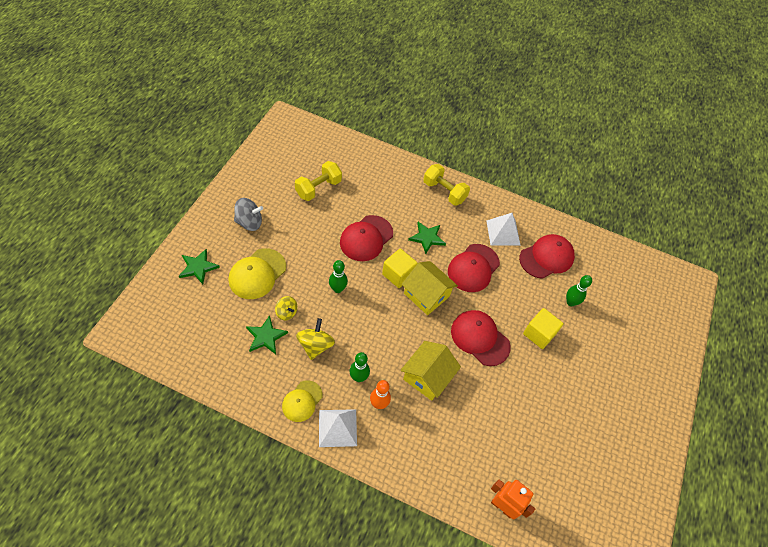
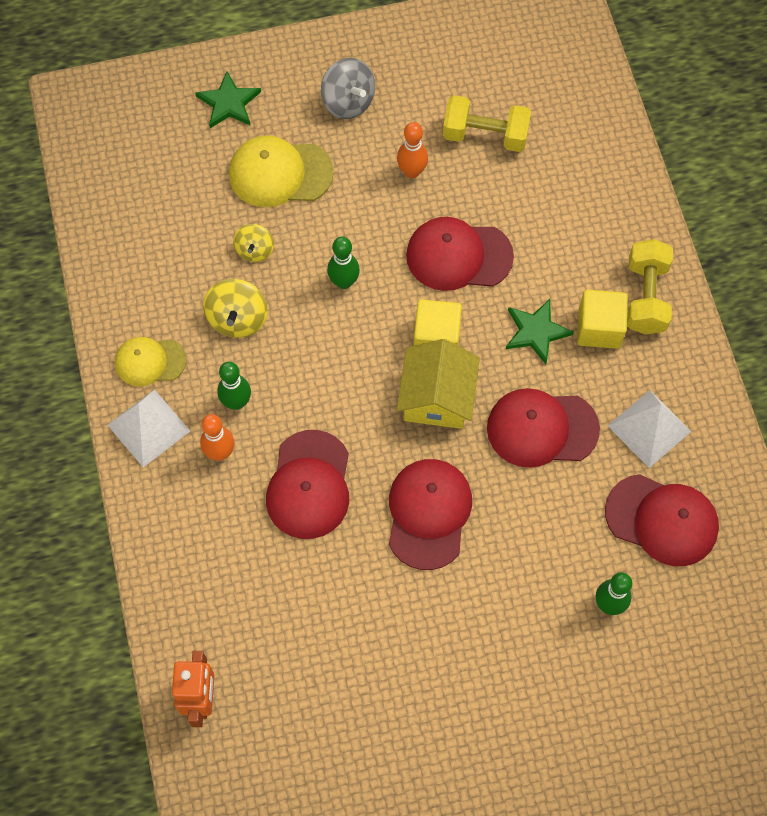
camera: 60 degrees right, 10 degrees up
(266, 336) = (200, 254): green star -> none
(309, 225) = (412, 171): none -> orange bowling pin
(315, 345) = (237, 319): yellow spinning top -> yellow spinning top turned 120 degrees clockwise
(427, 376) = (309, 485): yellow house -> red cap
(539, 334) = (509, 591): yellow cube -> yellow cube (599, 328)

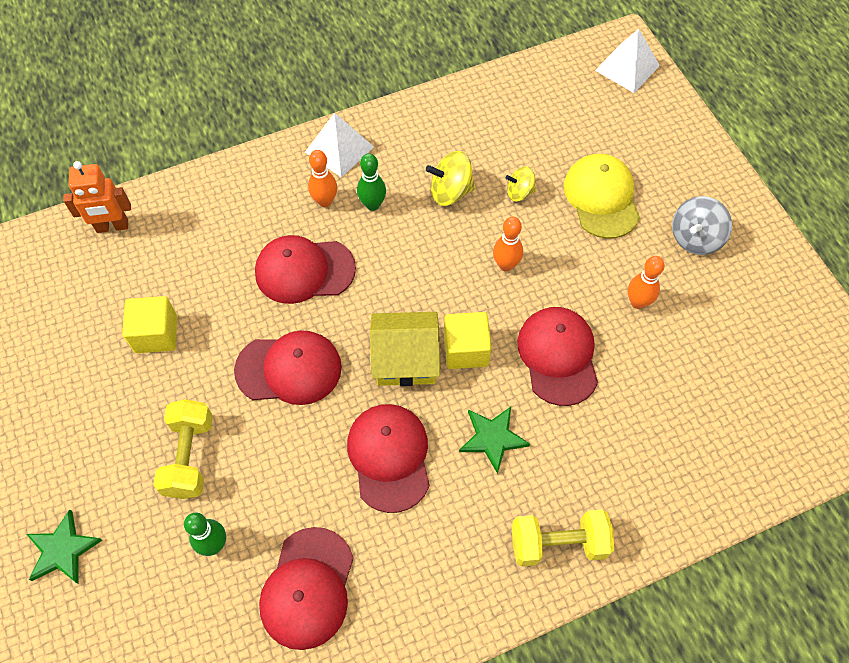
camera: 80 degrees right, 5 degrees down
(150, 361) = (398, 139): yellow cap -> none
(229, 103) = (660, 148): green star -> green star (63, 550)
(344, 282) = (506, 265): green bowling pin -> orange bowling pin
(485, 135) = (700, 361): yellow dumbbell -> yellow dumbbell (189, 456)
(599, 328) = (510, 499): yellow cube -> yellow cube (156, 334)
(649, 428) = (407, 564): white pyramid -> white pyramid (627, 68)

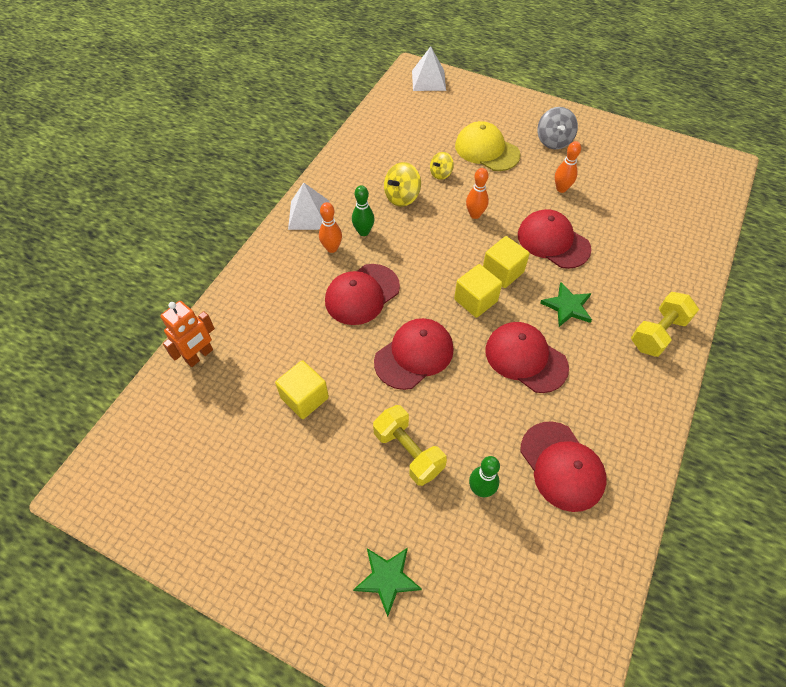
camera: 40 degrees left, 5 degrees down
(405, 359) = (475, 300): yellow house -> yellow cube

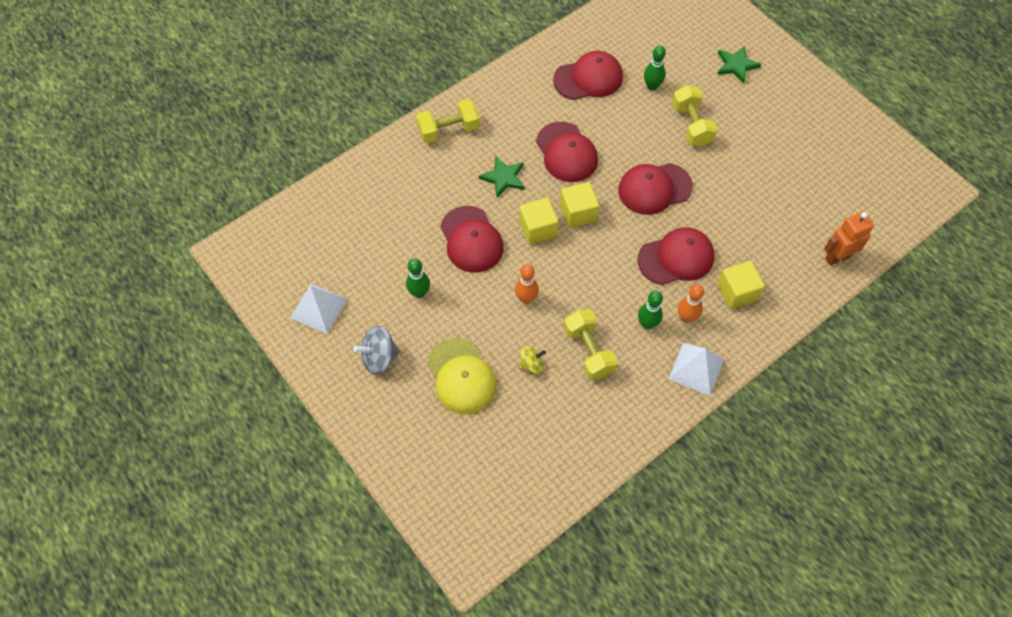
camera: 155 degrees left, 5 degrees up
(304, 398) = (756, 190): yellow cube -> yellow cube (737, 292)
(402, 197) = (588, 351): yellow spinning top -> yellow dumbbell
(428, 80) = (460, 529): white pyramid -> white pyramid (319, 308)
(553, 141) = (379, 357): grey spinning top -> grey spinning top turned 135 degrees counterclockwise
(561, 189) = (419, 293): orange bowling pin -> green bowling pin
(562, 466) = (588, 78): red cap -> red cap turned 75 degrees clockwise

